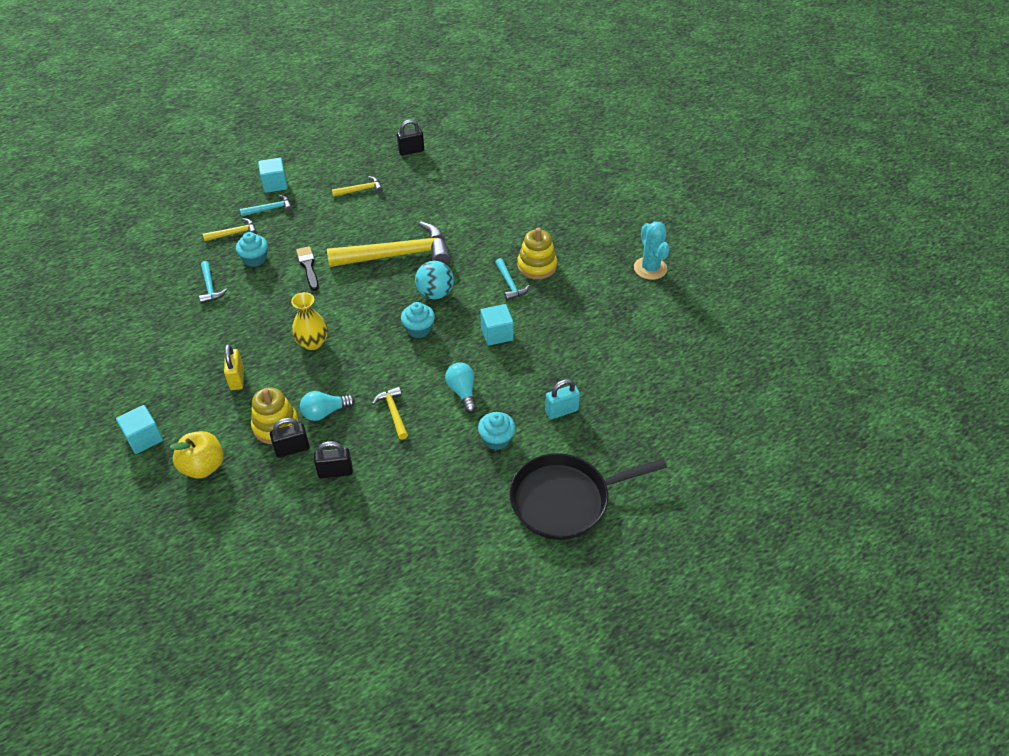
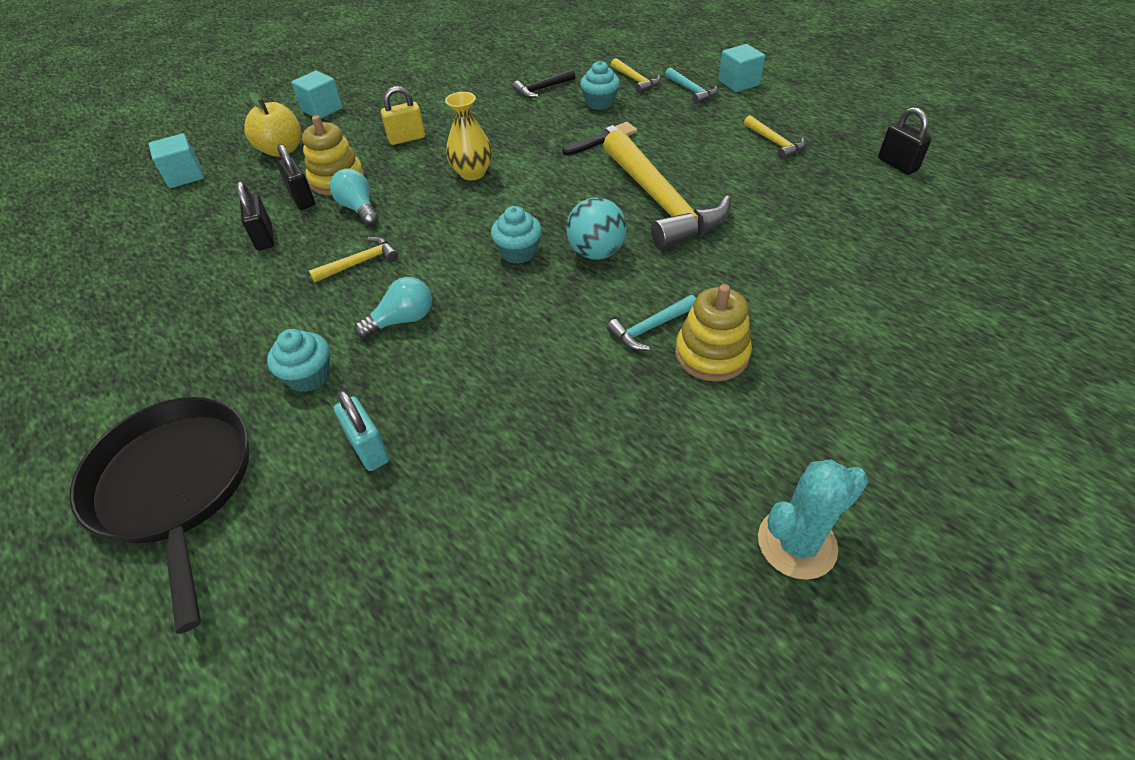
camera: 80 degrees right, 0 degrees up
(210, 287) = (542, 89): turquoise hammer -> black hammer
(497, 334) = (530, 334): turquoise cube -> turquoise cube (185, 176)

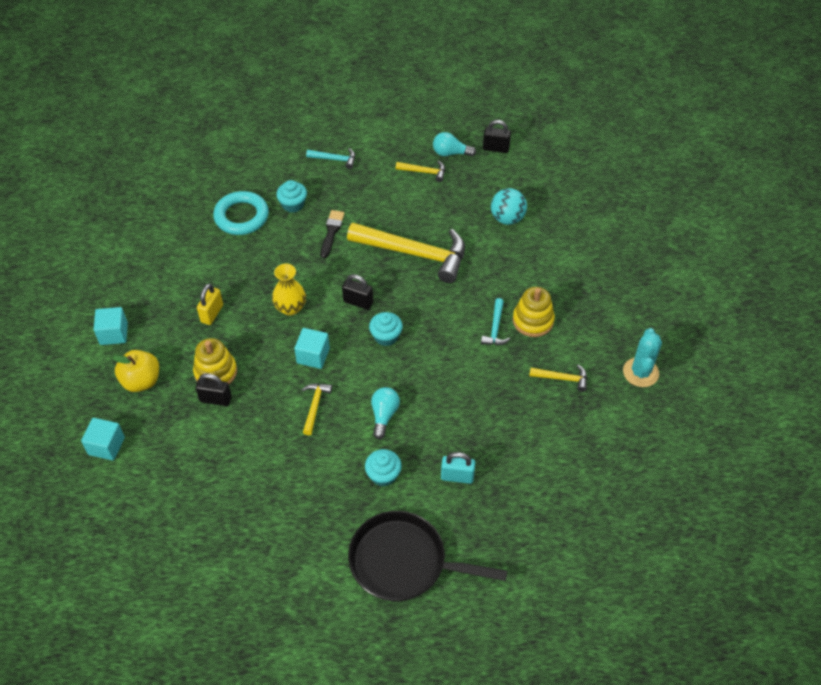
camera: 50 degrees left, 5 degrees up
(264, 238) = (236, 437): black padlock -> black padlock (358, 302)
(359, 208) = (260, 378): turquoise light bulb -> turquoise light bulb (450, 153)
(542, 89) = (241, 216): black hammer -> turquoise ring
(596, 252) = (423, 307): turquoise ball -> turquoise ball (507, 218)
(635, 80) = (291, 171): yellow hammer -> yellow hammer (562, 378)
(738, 83) = (354, 135): turquoise cube -> turquoise cube (313, 356)

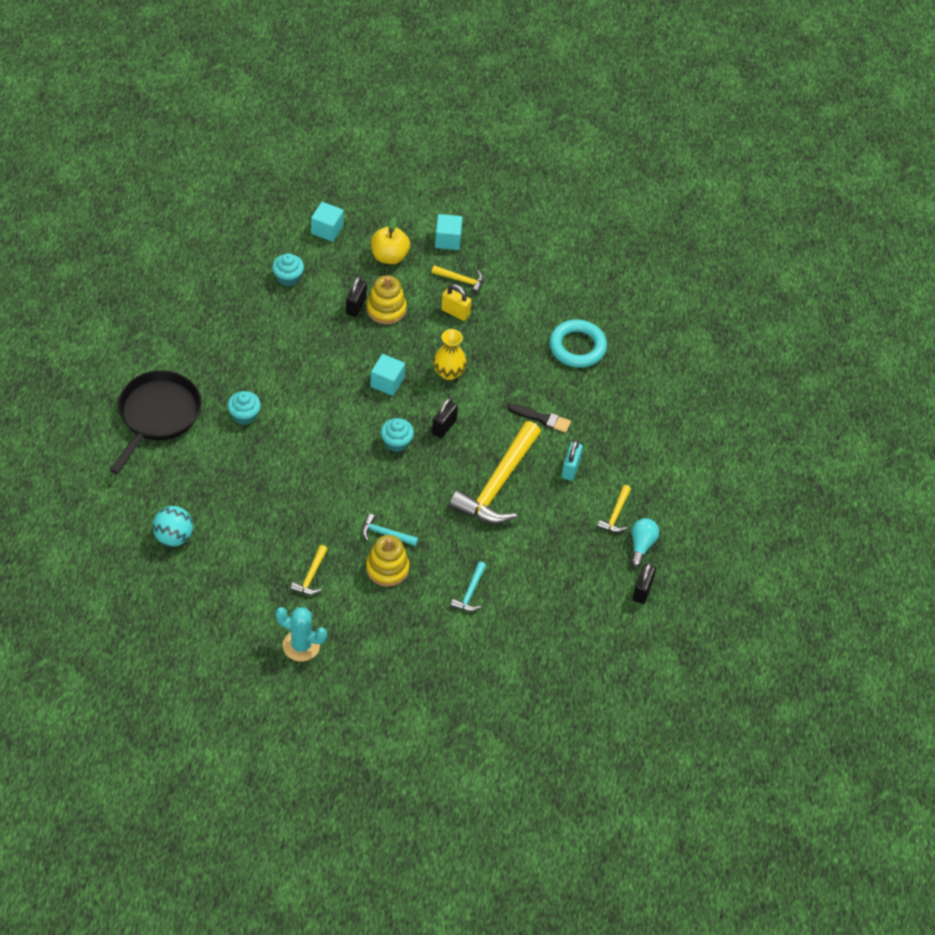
camera: 95 degrees right, 0 degrees up
(293, 204) = (587, 391): turquoise cupcake -> turquoise cupcake (288, 277)
(315, 406) = (330, 376): yellow hammer -> yellow hammer (461, 280)
(335, 159) = (648, 436): turquoise hammer -> turquoise hammer (470, 593)
(384, 415) = (306, 426): turquoise light bulb -> none
(457, 476) = (227, 469): turquoise padlock -> turquoise padlock (570, 469)
(507, 218) = (531, 578): turquoise ball -> turquoise ball (173, 537)

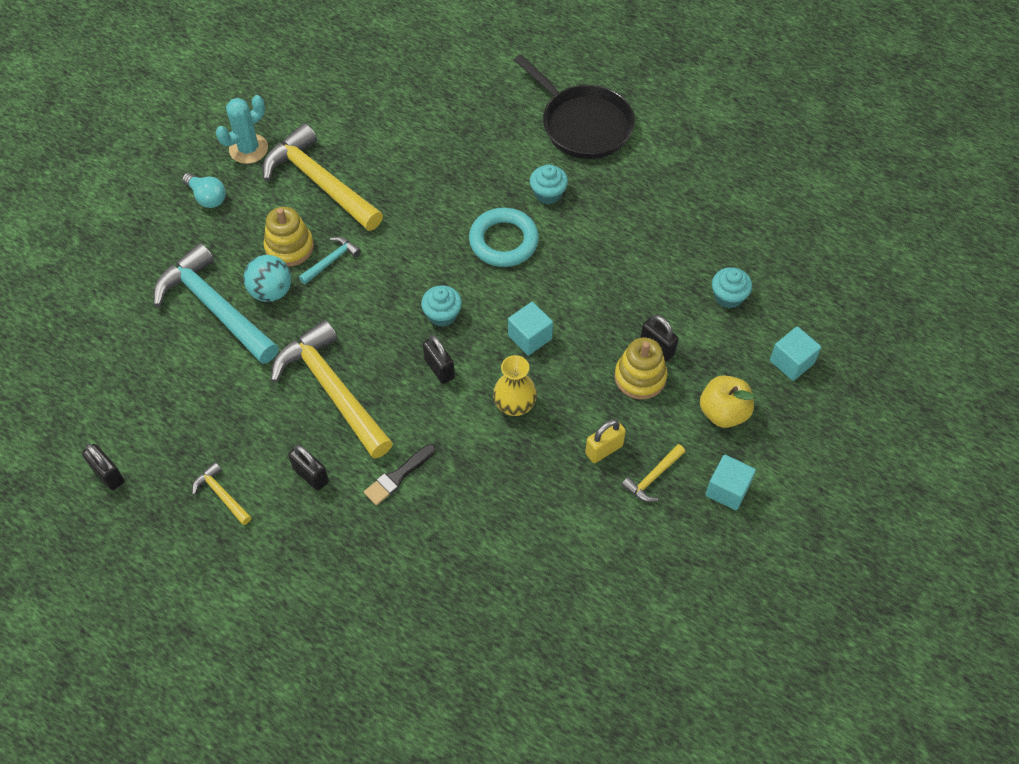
camera: 120 degrees right, 5 degrees up
(173, 537) = (429, 94): turquoise ball -> turquoise ball (271, 291)
(311, 576) = (320, 182): yellow hammer -> yellow hammer, size x2.26
(470, 593) = (215, 307): turquoise hammer -> turquoise hammer, size x2.26
(570, 469) = (311, 475): turquoise padlock -> black padlock
(577, 347) = (486, 568): turquoise ring -> turquoise ring (503, 241)
(641, 545) = (165, 503): turquoise light bulb -> turquoise light bulb (207, 197)

